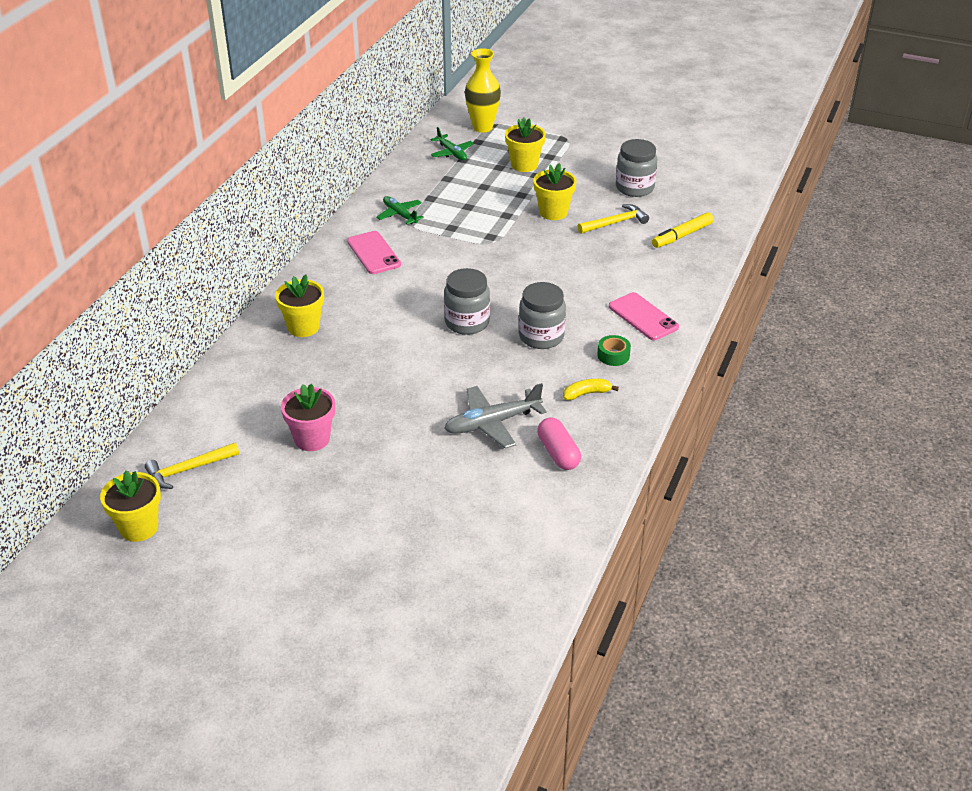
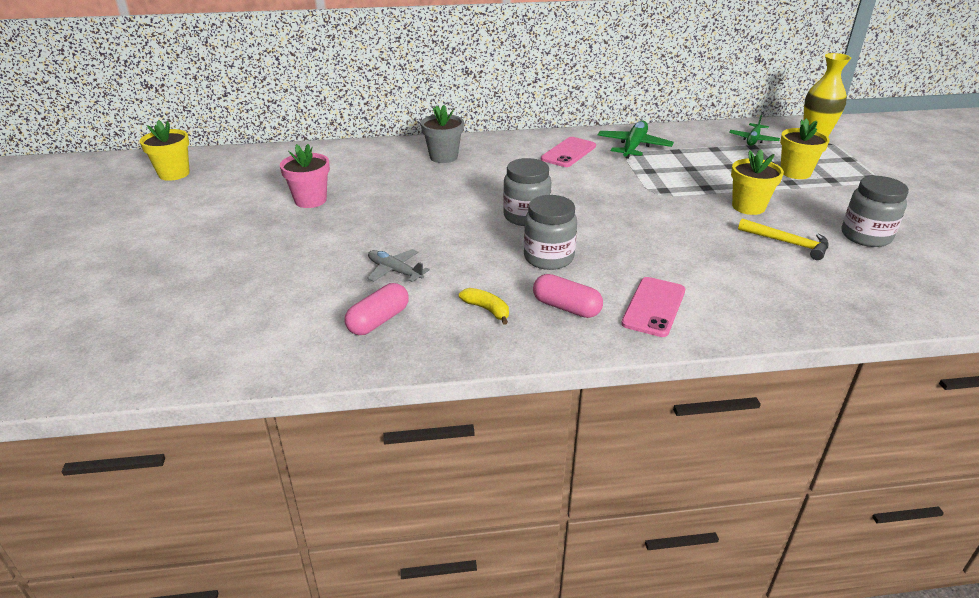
camera: 60 degrees right, 5 degrees down
(188, 469) = (245, 170): yellow hammer -> none
(303, 327) = (443, 157): yellow flower pot -> grey flower pot
(400, 215) = (633, 146): green plane -> green plane, size x1.53
(492, 423) = (395, 271): grey plane -> grey plane, size x0.65
(613, 355) = (566, 307): green tape -> pink capsule
(682, 235) = (834, 289): yellow marker -> none

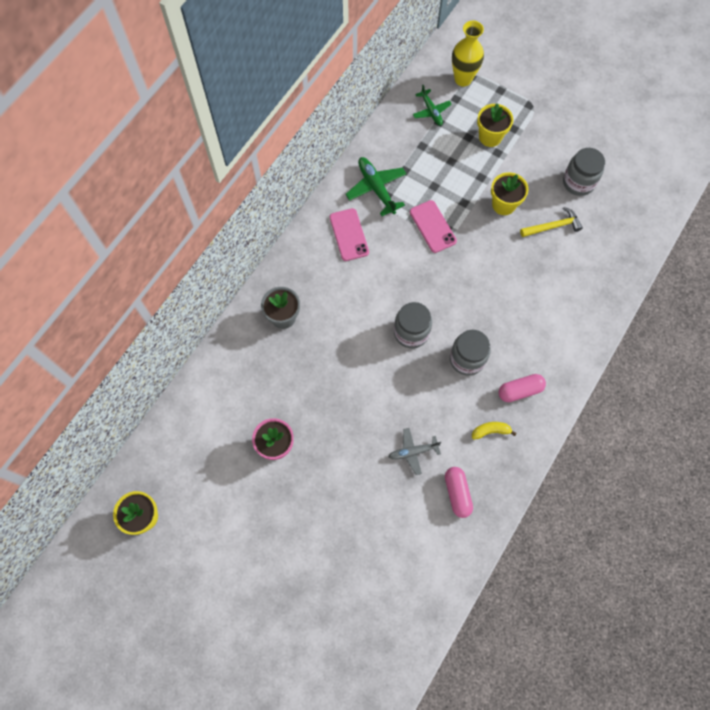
camera: 50 degrees left, 35 degrees up
(654, 307) = (552, 348): pink phone -> pink phone (432, 226)

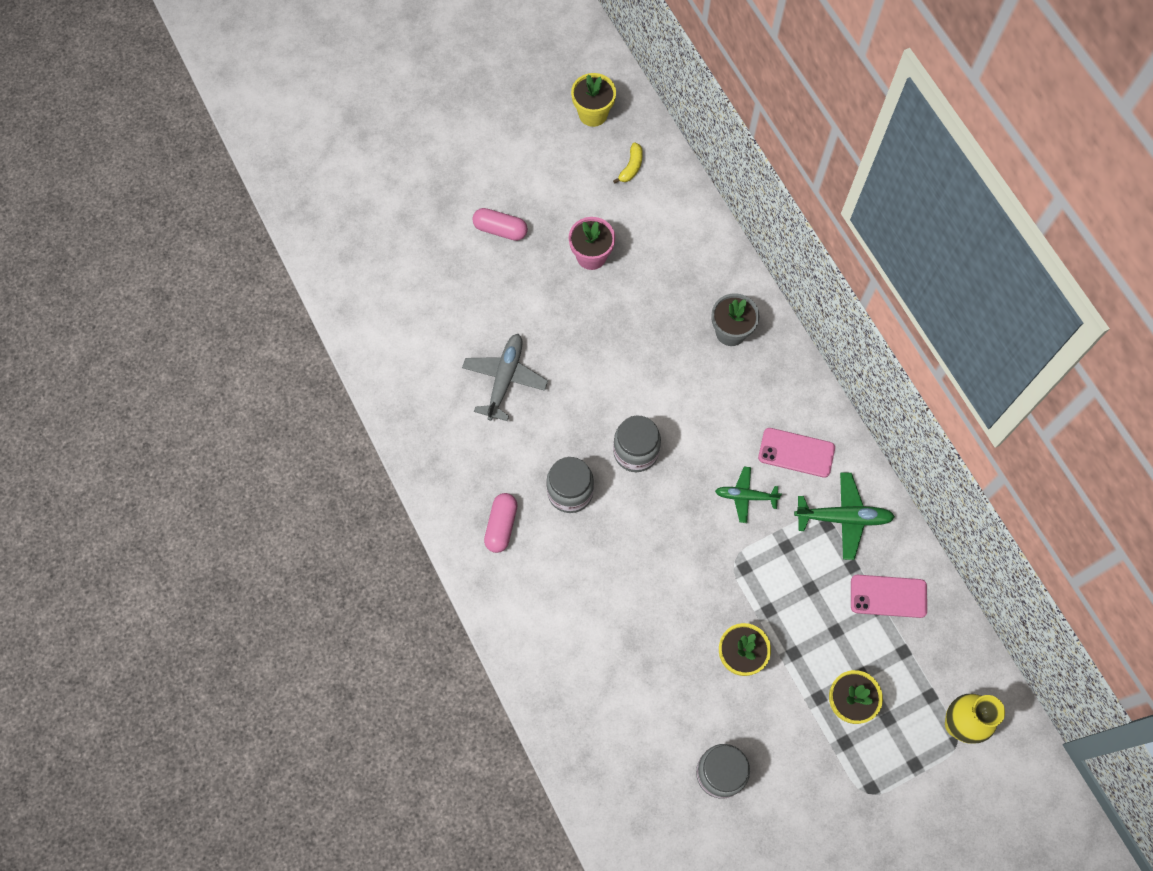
camera: 120 degrees right, 0 degrees up
(413, 452) = (505, 379): grey plane -> grey plane, size x1.53
(431, 111) = (925, 651): green plane -> green plane (745, 496)
(432, 226) = (755, 553): pink phone -> pink phone (888, 596)
(457, 493) = (437, 397): pink capsule -> pink capsule (500, 229)
(490, 431) = (477, 468): yellow banana -> yellow banana (631, 167)
(553, 226) = (676, 698): yellow hammer -> none

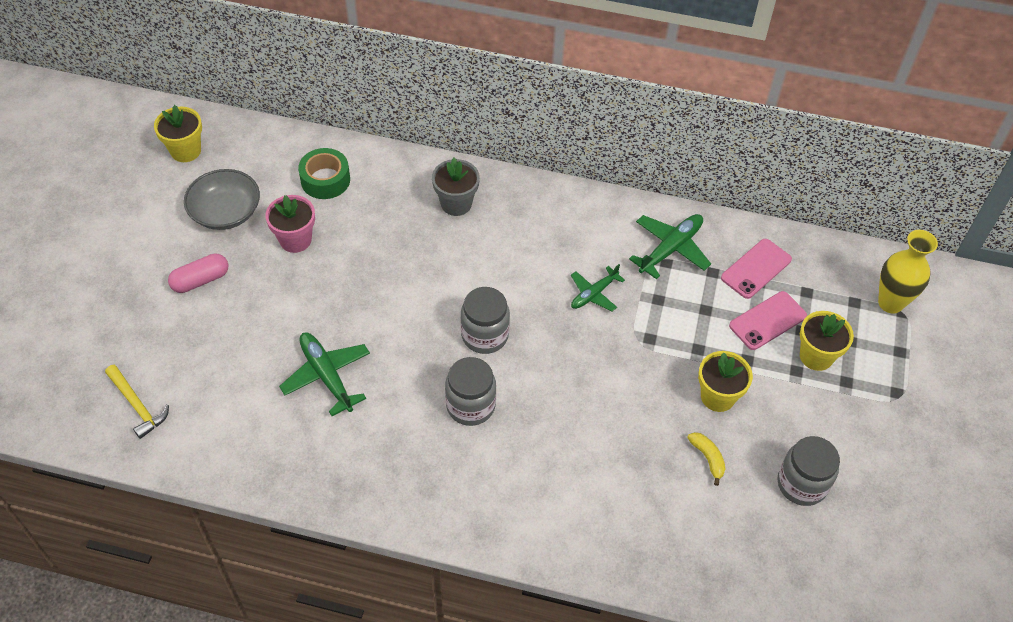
camera: 50 degrees left, 15 degrees down
(375, 286) = (137, 405): none -> yellow hammer
(501, 526) = (447, 478): pink capsule -> none
(505, 379) = (327, 376): grey plane -> green plane
(569, 190) = (226, 212): none -> grey bowl
(631, 167) = (257, 161): yellow banana -> yellow banana (708, 458)
(661, 226) = (325, 180): none -> green tape
(796, 452) = (592, 238): pink phone -> pink phone (767, 321)

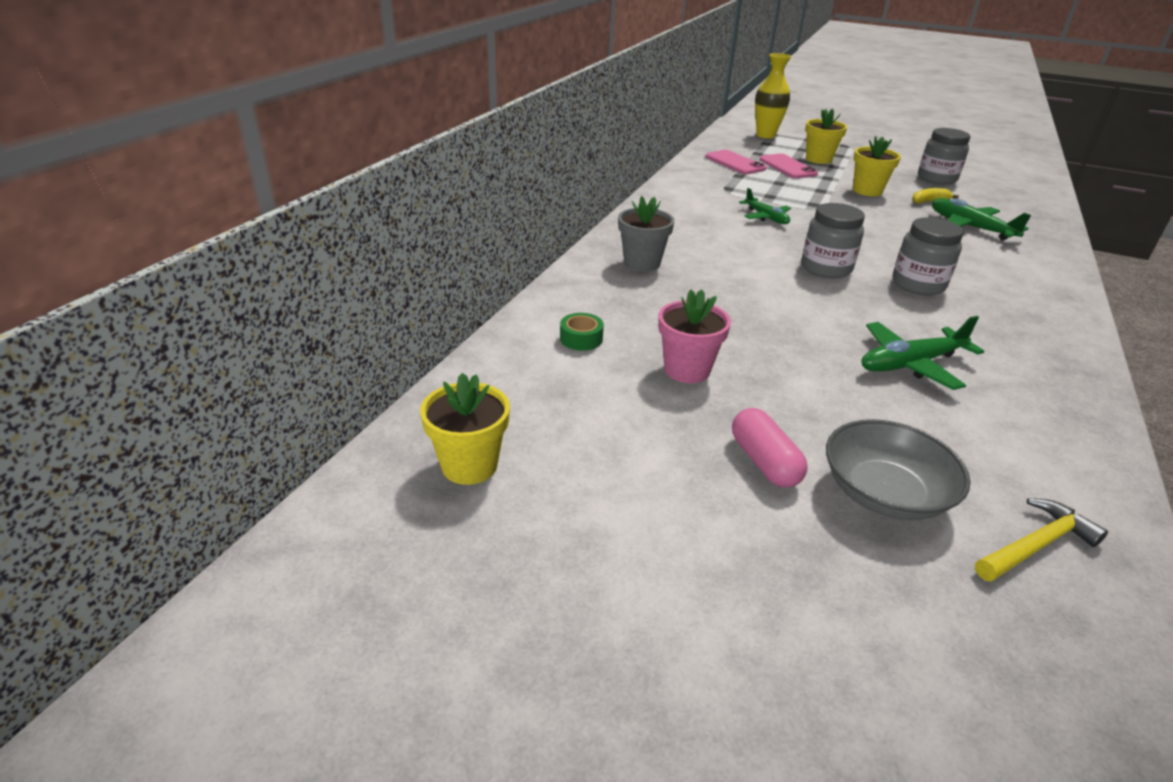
camera: 80 degrees left, 20 degrees down
(226, 212) = (623, 428): grey bowl -> grey bowl (884, 493)
(325, 180) = (581, 339): green tape -> green tape, size x0.62
(670, 249) = (713, 185): green plane -> green plane (970, 227)

